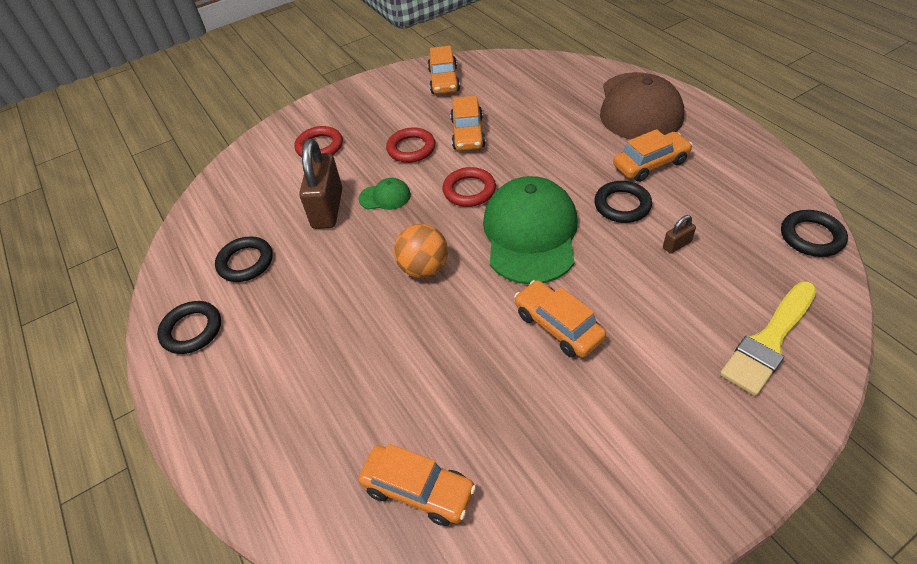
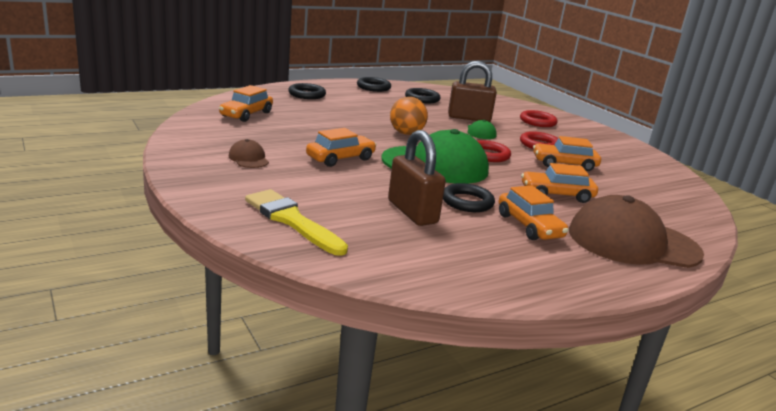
camera: 85 degrees right, 25 degrees down
(444, 80) = (645, 166): orange car -> orange car (556, 195)
(617, 431) = (248, 158): none -> brown cap
(676, 245) = (412, 212): brown padlock -> brown padlock, size x2.27
(811, 237) = (411, 277): black ring -> black ring (307, 94)

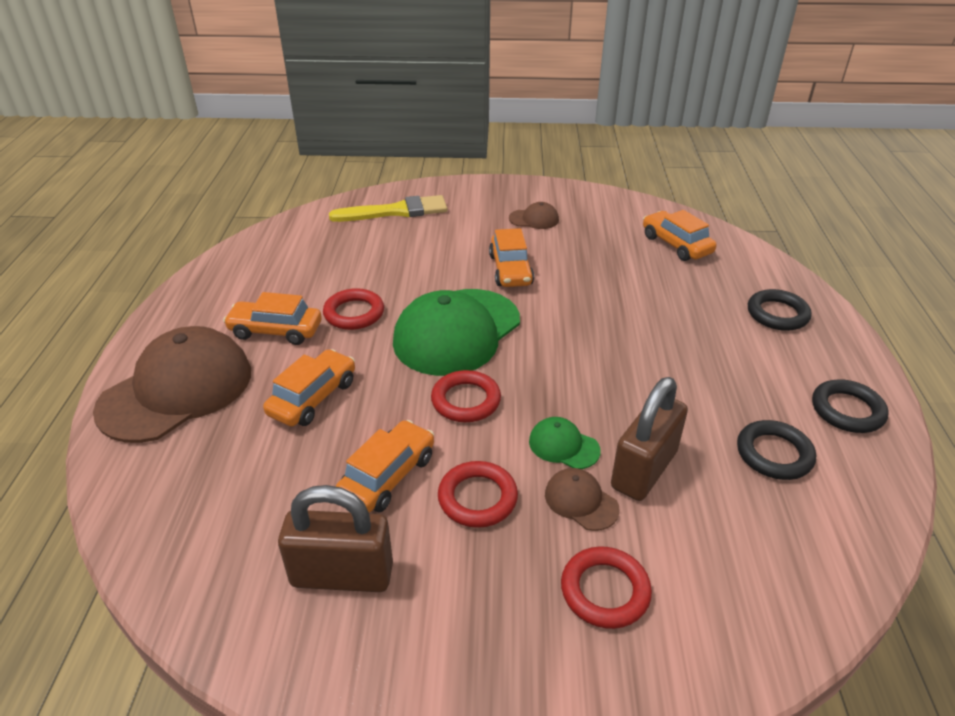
camera: 125 degrees right, 15 degrees up
(406, 133) = (578, 352): orange ball -> none
(412, 212) = (362, 271): brown padlock -> brown padlock (342, 575)
(467, 202) = (354, 313): black ring -> red ring
(505, 127) = (581, 501): none -> brown cap

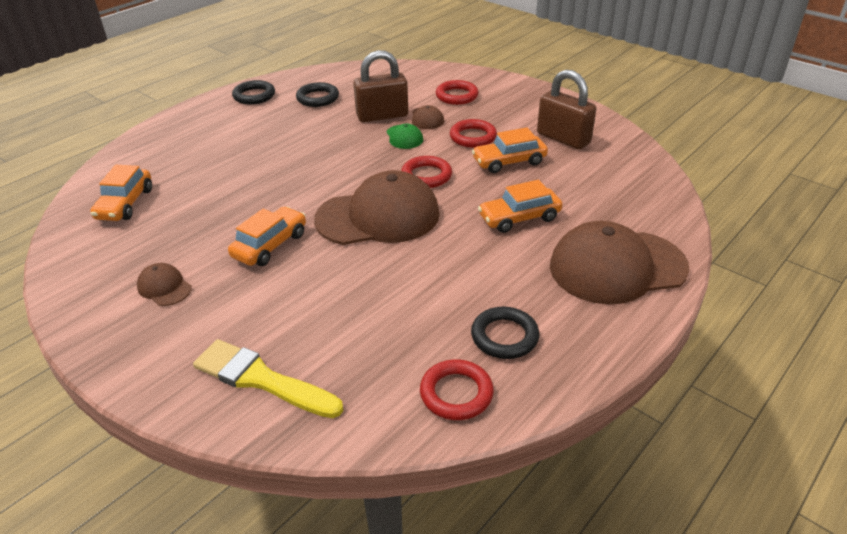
camera: 140 degrees left, 0 degrees up
(276, 331) = (511, 282): orange car -> none
(354, 313) = (435, 268): red ring -> red ring (456, 393)
(457, 332) = (378, 216): green cap -> brown cap
(777, 314) = (181, 138): black ring -> black ring (504, 336)

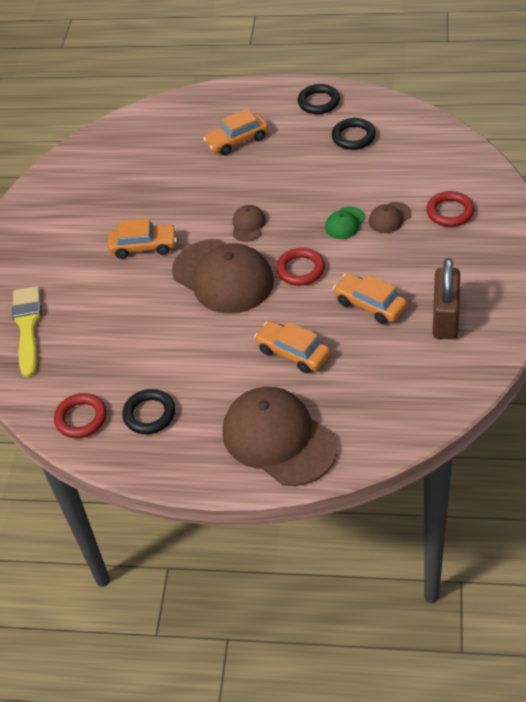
camera: 60 degrees right, 10 degrees up
(125, 204) = (125, 150): orange car -> orange car (237, 140)
(164, 287) = (66, 231): brown cap -> brown cap (248, 225)
(382, 116) = (365, 190): brown padlock -> none
(473, 137) = (387, 262): red ring -> none

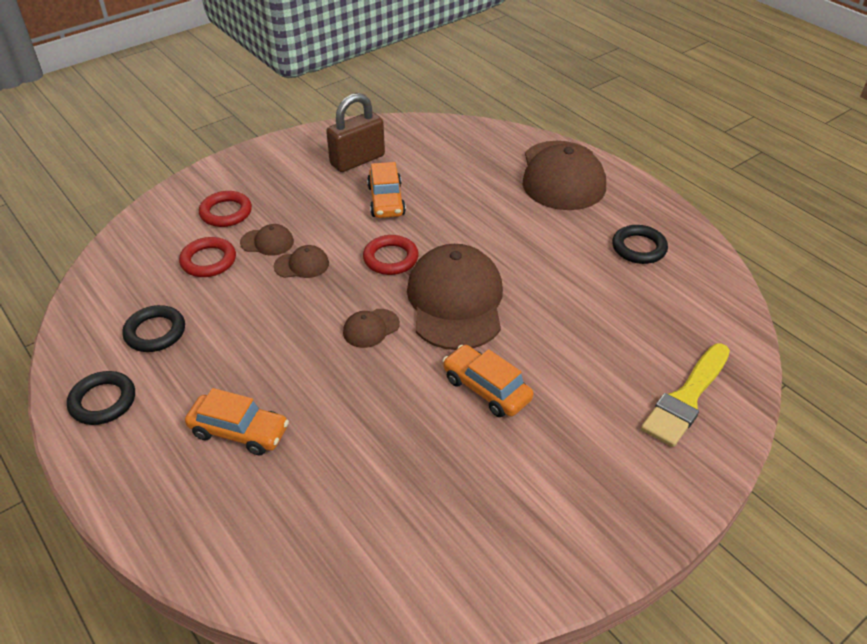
camera: 140 degrees left, 5 degrees down
(81, 418) = (699, 282): red ring -> red ring (208, 261)
(293, 353) = (483, 212): orange car -> none
(345, 223) = (302, 265): green cap -> brown cap

